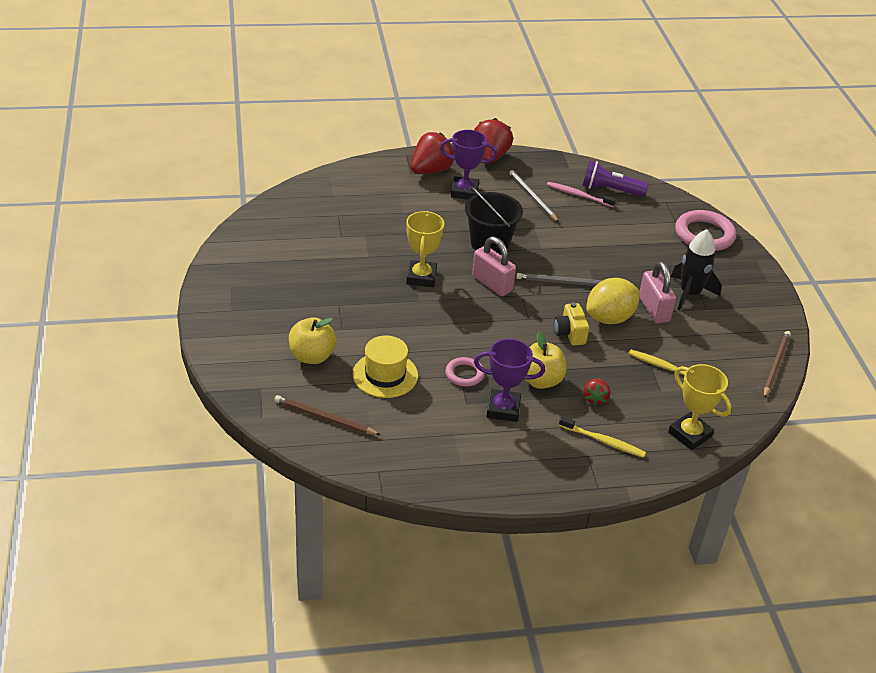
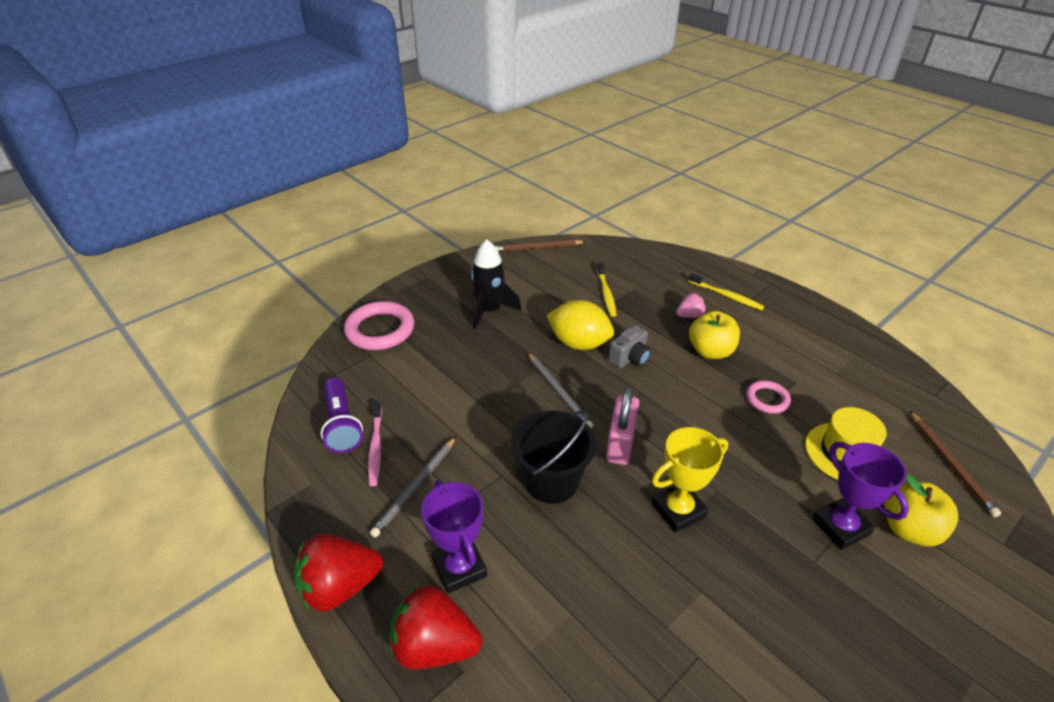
camera: 120 degrees left, 0 degrees up
(503, 409) = (771, 358): purple trophy -> purple trophy (840, 527)
(569, 333) = (630, 358): yellow camera -> grey camera
(595, 398) = (689, 315): red strawberry -> pink strawberry
(603, 441) = (727, 296): yellow toothbrush -> yellow toothbrush turned 135 degrees clockwise
(654, 309) = (536, 323): pink padlock -> none
(689, 434) = (664, 263): yellow trophy -> none

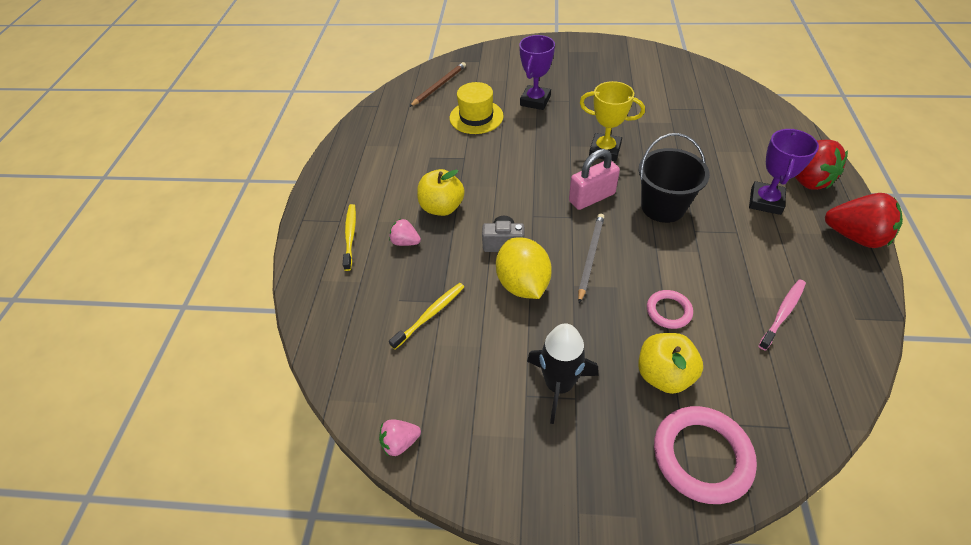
camera: 130 degrees left, 10 degrees up
(341, 425) = (806, 356): purple flashlight -> none
(415, 487) = (766, 262): grey pencil -> none
(537, 248) = (400, 442): brown pencil -> pink strawberry
(767, 399) = (464, 160): pink ring -> pink ring (668, 311)
(909, 529) = (507, 84): yellow apple -> yellow apple (663, 374)

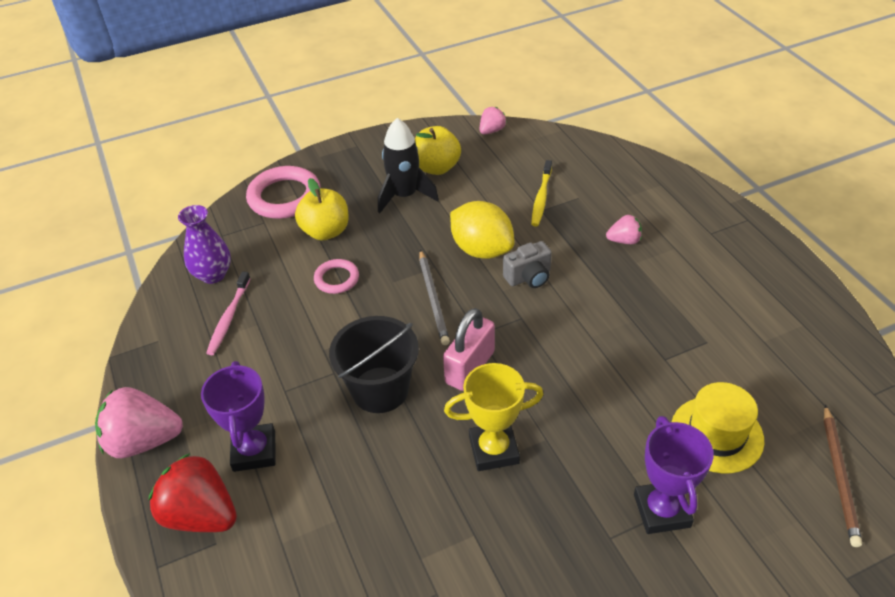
camera: 150 degrees right, 5 degrees down
(350, 235) = (682, 225): yellow toothbrush -> none
(442, 207) = (625, 287): yellow apple -> yellow apple (436, 168)
(800, 372) = (213, 275): none -> purple vase
(855, 236) = (143, 441): red strawberry -> pink strawberry

